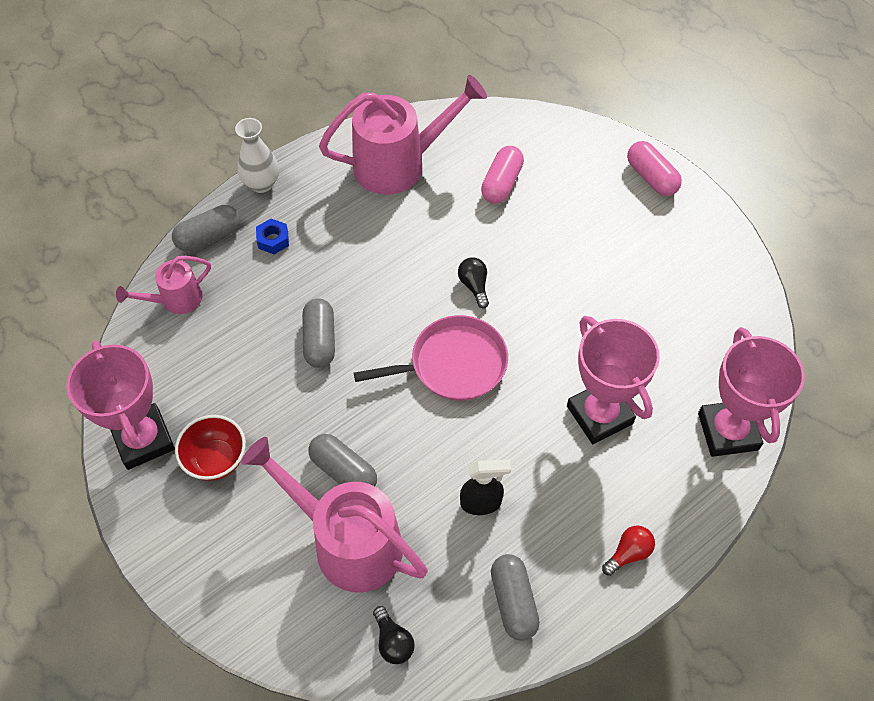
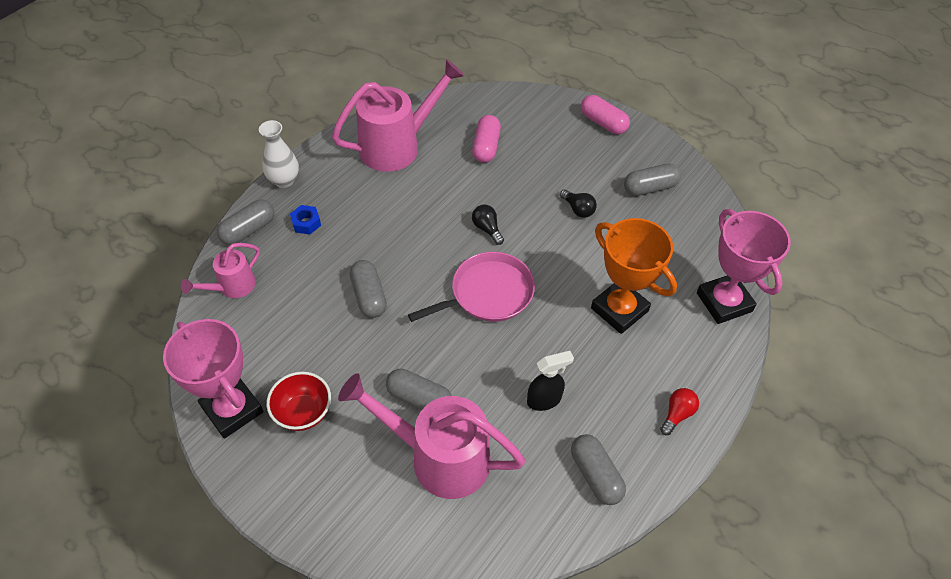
camera: 15 degrees left, 5 degrees down
(393, 641) = (503, 532): black light bulb -> black light bulb (578, 209)
(599, 415) = (619, 309): pink trophy -> orange trophy
(683, 271) = (650, 188): none -> grey capsule

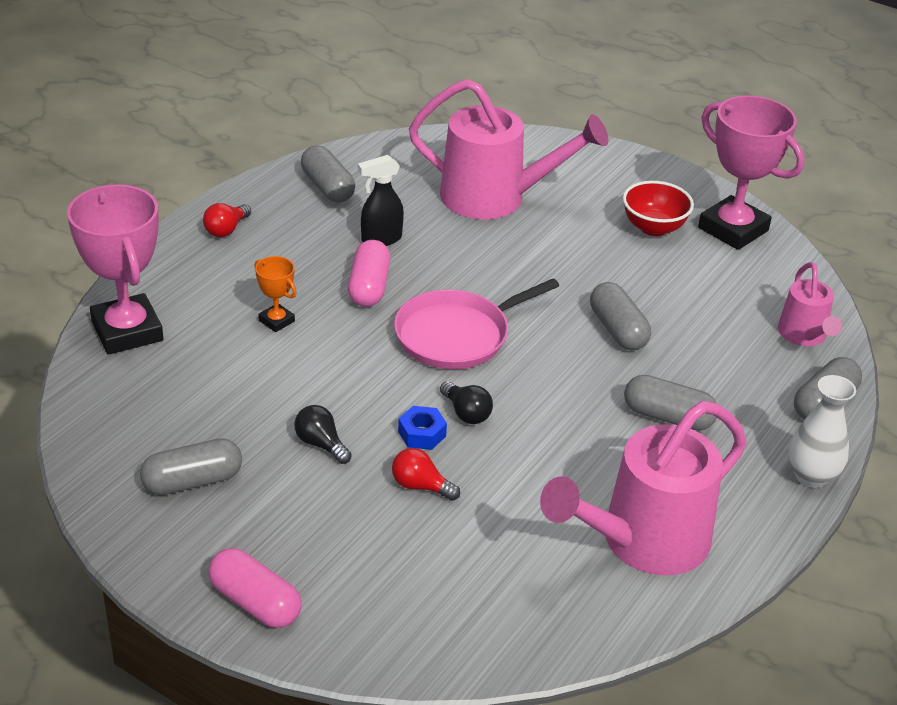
camera: 175 degrees right, 15 degrees down
(232, 287) = (804, 336): pink watering can -> pink watering can turned 135 degrees clockwise
(306, 223) = (744, 415): blue nut -> blue nut (422, 434)
(419, 398) = (526, 239): grey capsule -> grey capsule (667, 417)
(486, 147) = (482, 545): pink capsule -> pink capsule (369, 287)
(518, 181) = (420, 486): none -> red light bulb
(619, 309) = (276, 321): orange trophy -> orange trophy, size x0.46

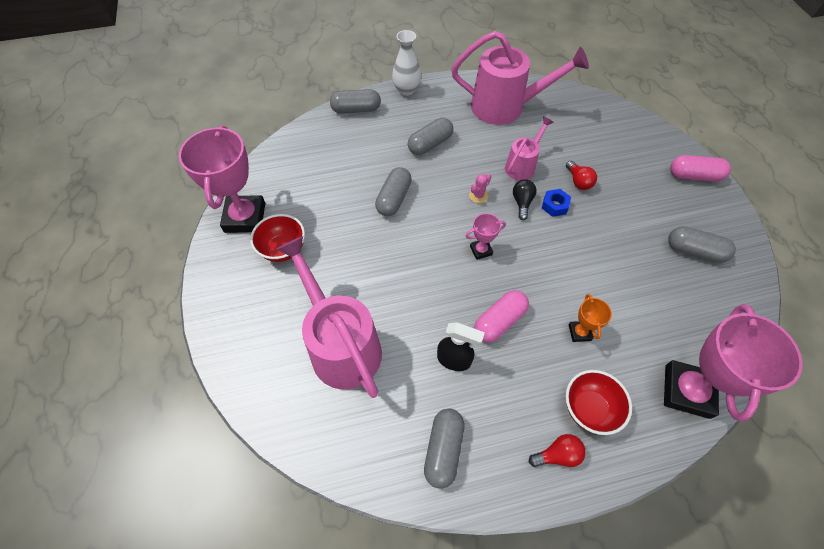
camera: 135 degrees left, 20 degrees up
(220, 270) = (589, 408): none -> red bowl
(255, 602) = (694, 176): pink capsule -> pink capsule turned 75 degrees counterclockwise
(321, 444) = (611, 231): black light bulb -> none
(457, 335) = (481, 250): pink pan -> pink trophy
(528, 390) = (478, 196): none -> pink cactus
(667, 417) = (430, 144): grey capsule -> grey capsule turned 75 degrees clockwise
(804, 336) = (314, 140): pink watering can -> pink watering can (522, 165)

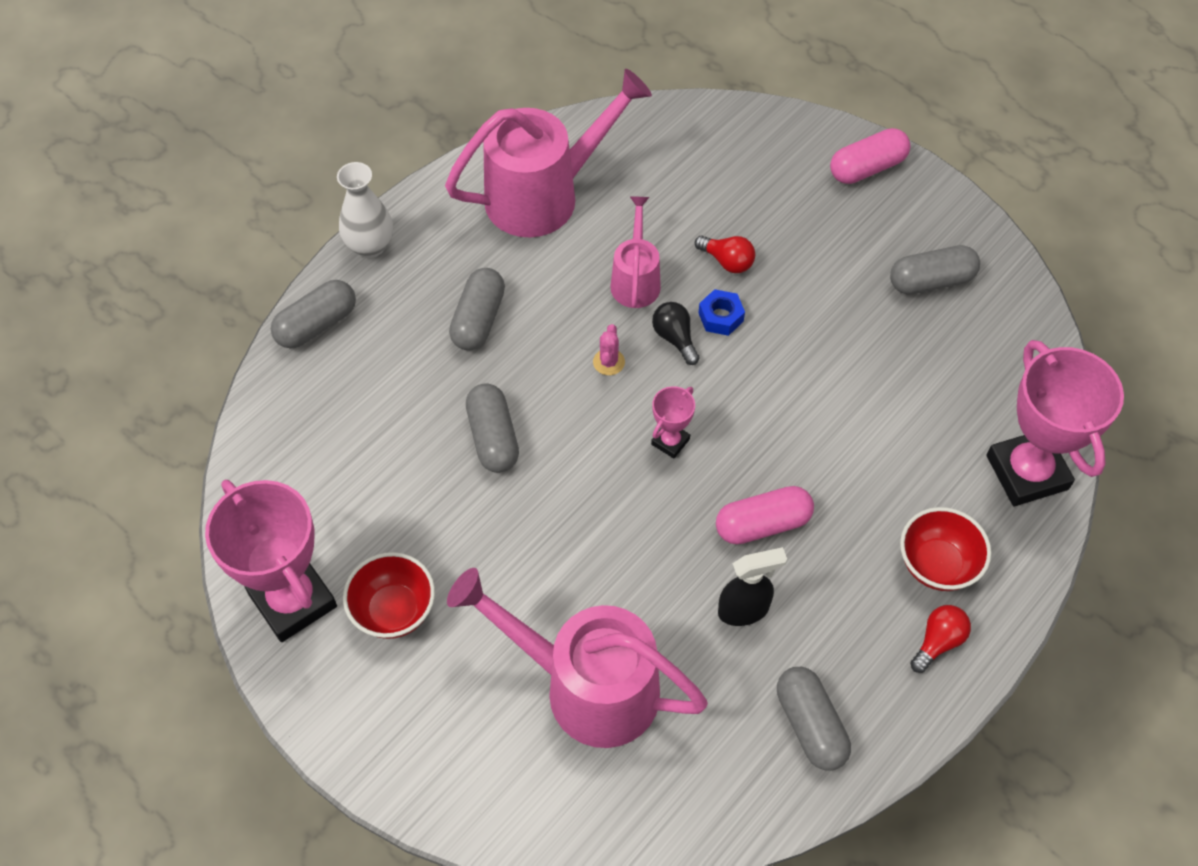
camera: 35 degrees left, 0 degrees up
(499, 321) = (762, 524): pink capsule -> pink capsule turned 60 degrees clockwise
(579, 332) = (866, 477): orange trophy -> none

